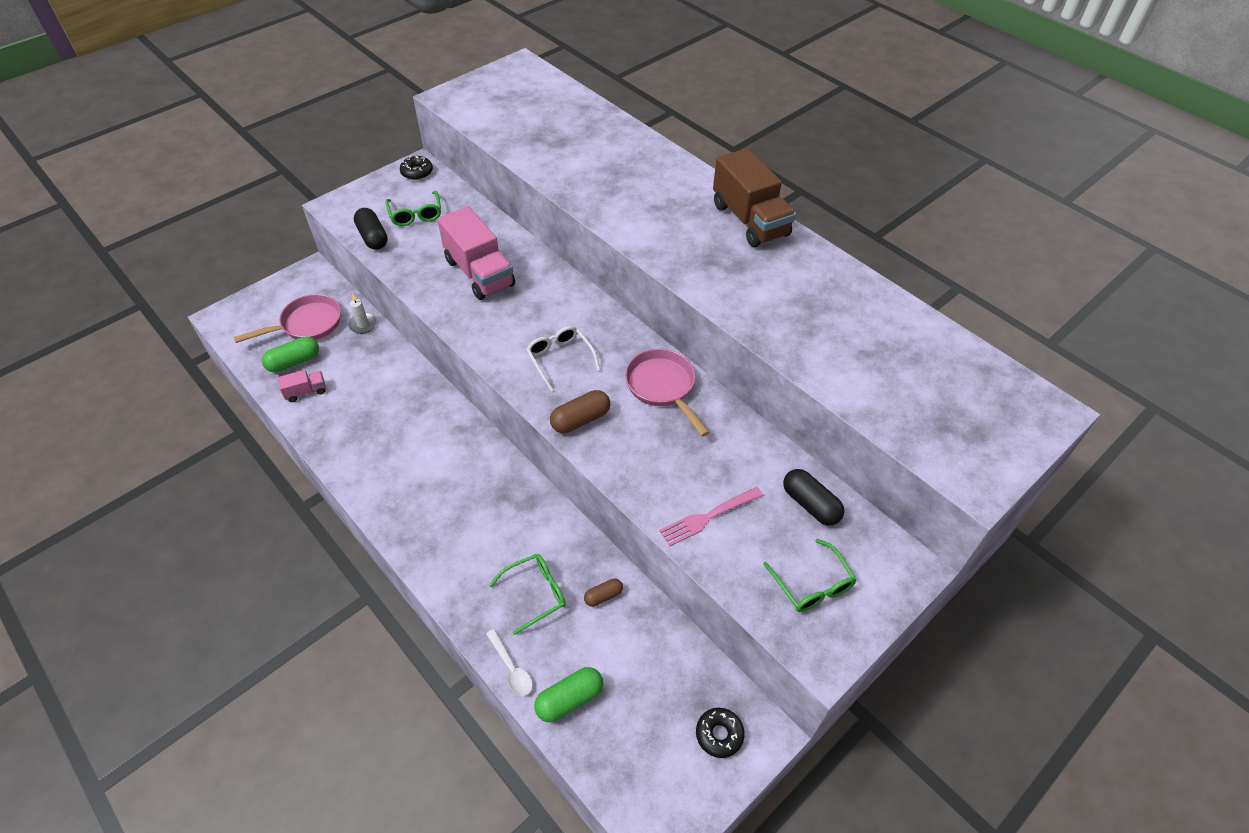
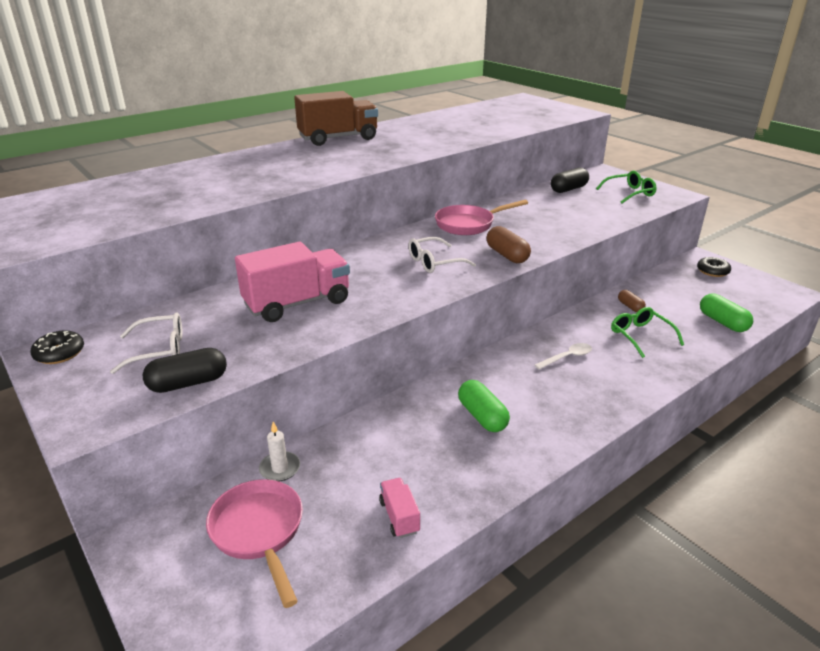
camera: 85 degrees left, 20 degrees down
(294, 362) = (337, 538): green capsule -> green capsule (482, 416)
(415, 214) = (159, 350): green glasses -> white glasses
(511, 668) = (713, 347): white spoon -> white spoon (567, 357)
(708, 517) = (590, 216): pink fork -> none

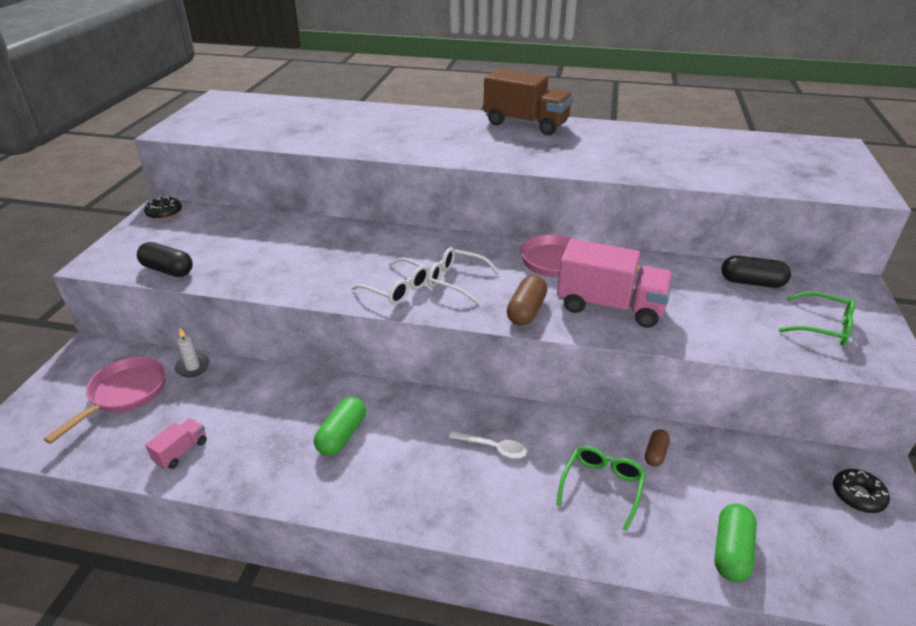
camera: 50 degrees right, 5 degrees up
(159, 350) = (197, 240): white glasses -> white glasses (397, 289)
(297, 303) = (311, 255): pink truck -> pink truck (610, 307)

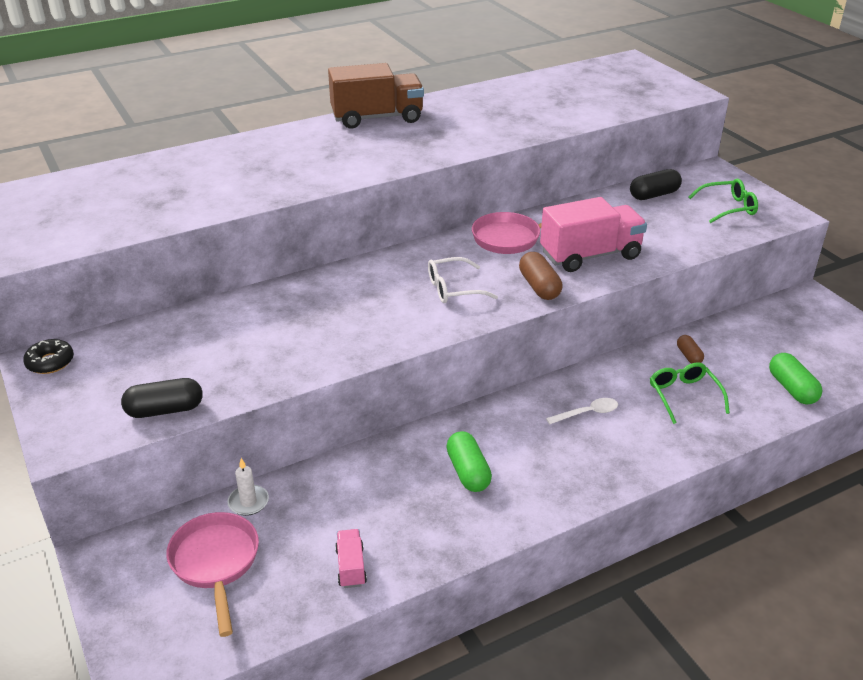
camera: 40 degrees left, 0 degrees up
(397, 289) = (416, 318): white glasses -> none
(857, 495) = (815, 317): black donut -> none

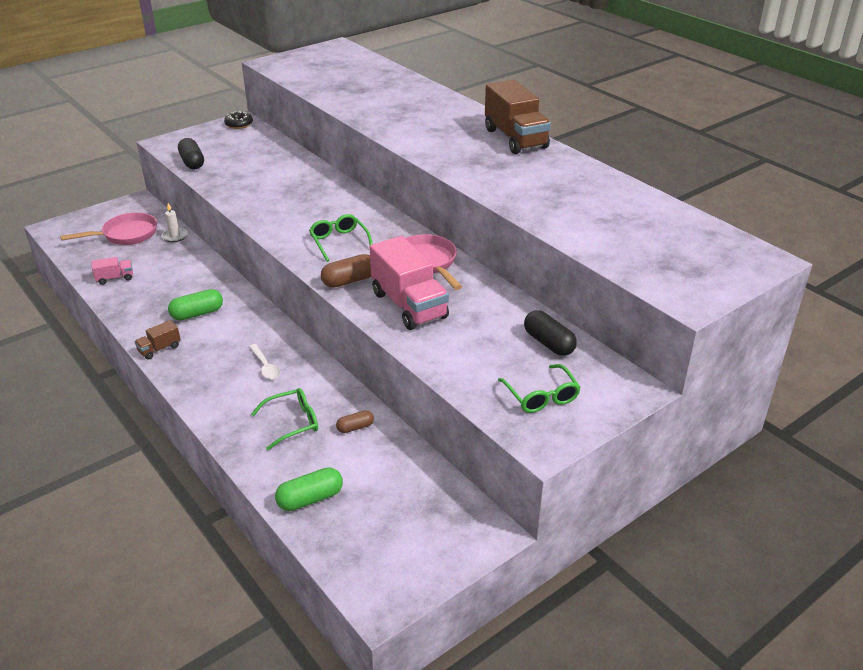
camera: 80 degrees right, 0 degrees up
(453, 289) = (339, 242): white glasses -> green glasses
(543, 506) = (159, 349): none -> brown truck

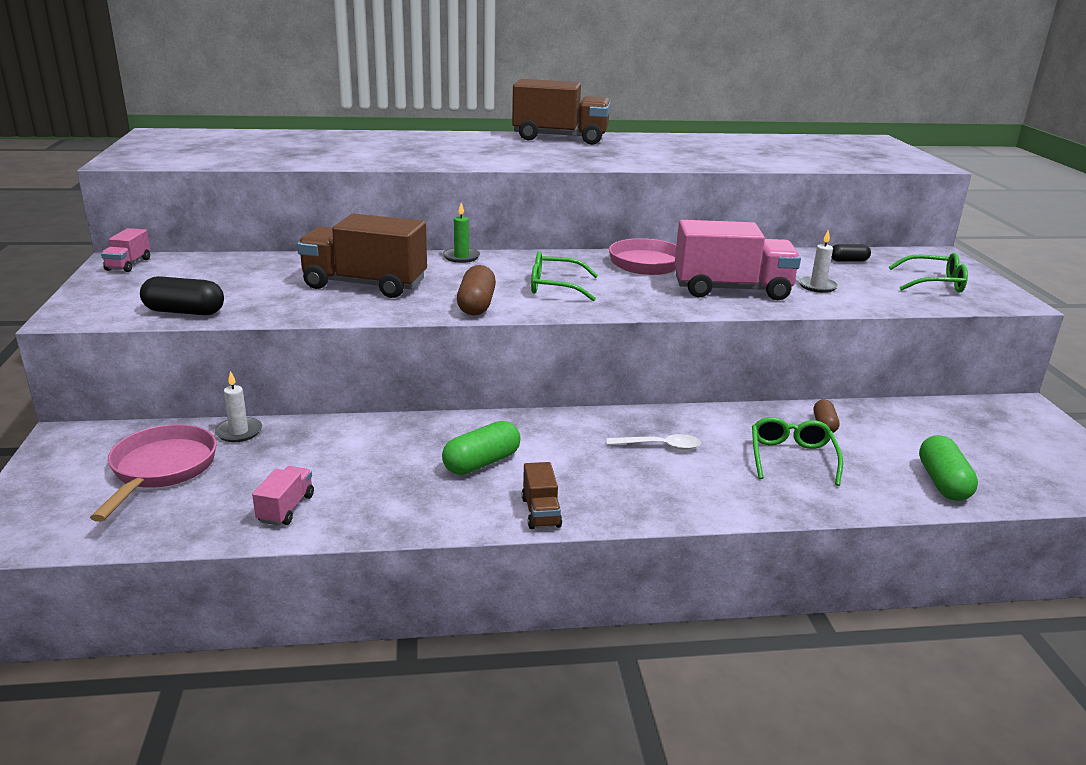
camera: 60 degrees left, 10 degrees down
(197, 314) = (481, 463): green capsule -> green capsule turned 45 degrees clockwise
(239, 124) = (128, 264): black donut -> pink truck
(277, 188) = (365, 285): none -> brown truck
(349, 281) = (650, 301): brown capsule -> brown capsule (476, 305)
(357, 197) = (461, 257): none -> green candle
(461, 340) = (817, 286): none -> white candle
(548, 343) = (848, 261): black capsule -> black capsule, size x0.61

